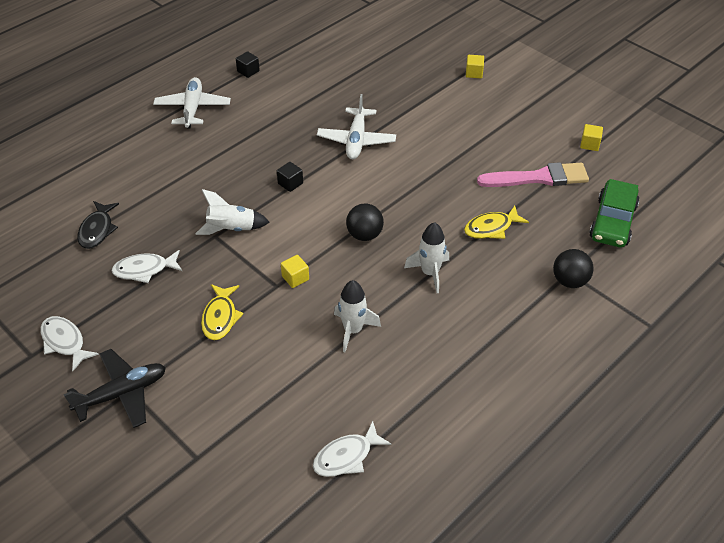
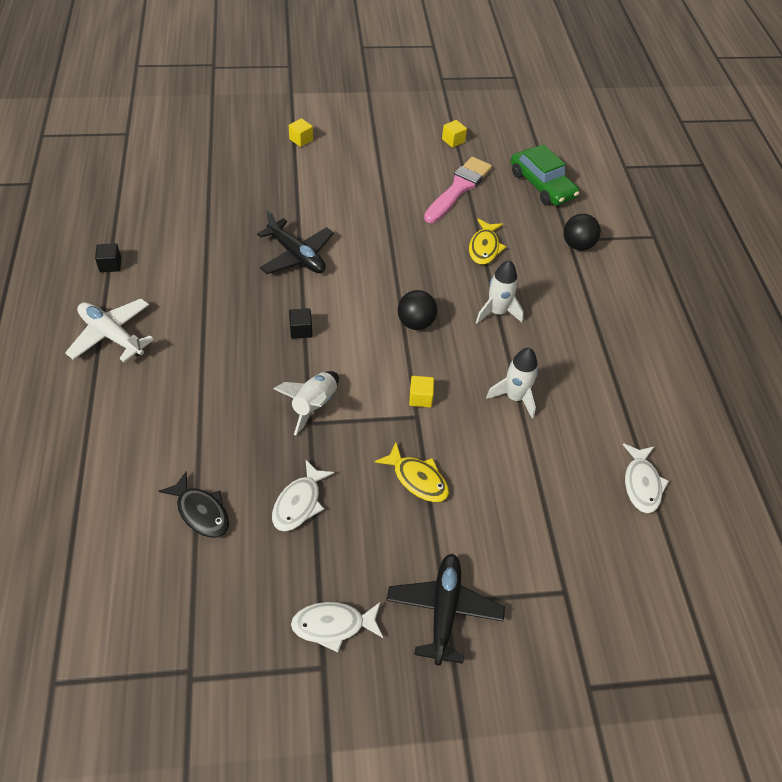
camera: 55 degrees left, 5 degrees up
(356, 140) = (296, 255): white plane -> black plane

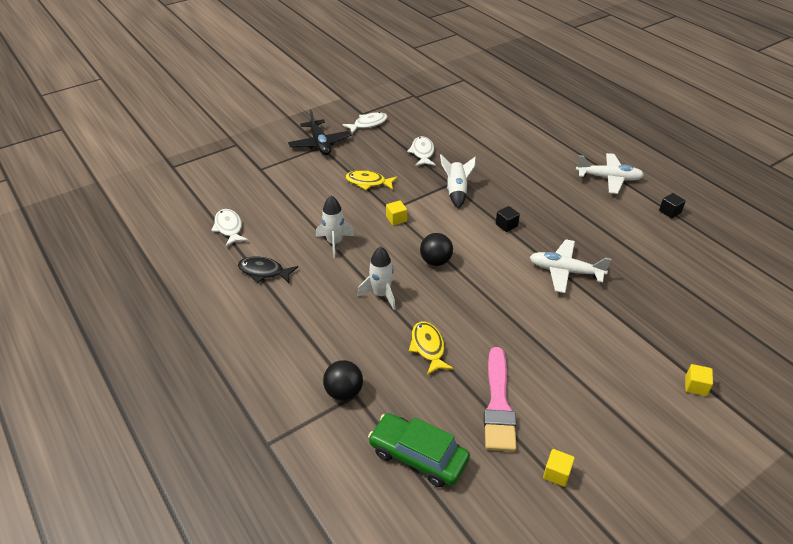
camera: 155 degrees right, 10 degrees down
(201, 512) = (466, 134): black fish -> black fish (264, 272)
(296, 255) = (565, 271): black plane -> white plane

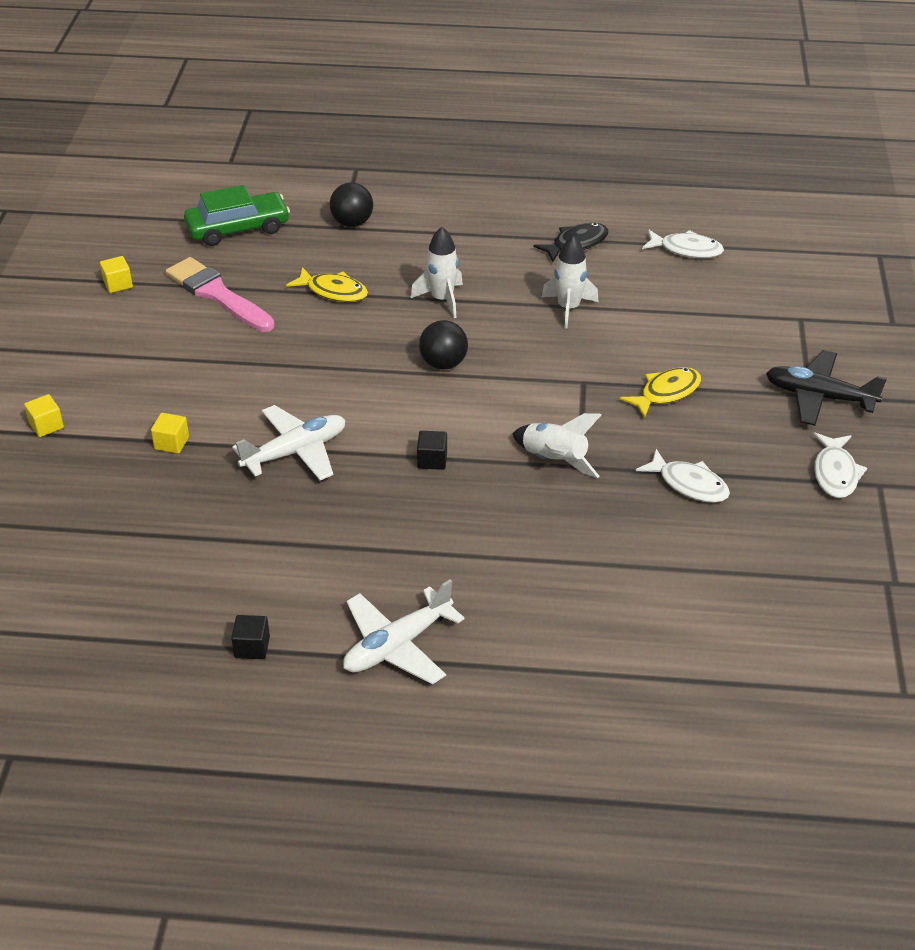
camera: 130 degrees right, 0 degrees up
(396, 219) = (557, 375): yellow cube -> yellow cube (172, 443)

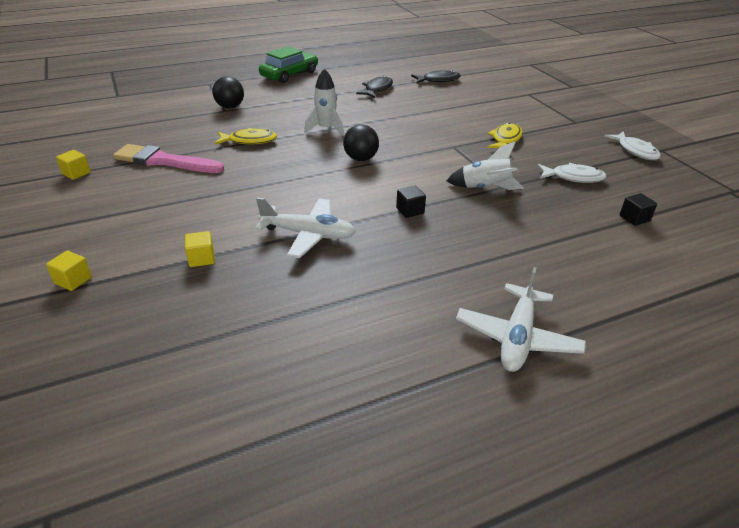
camera: 30 degrees left, 5 degrees down
(238, 228) = (150, 125): green car -> green car (289, 74)
(252, 647) = (407, 388): black cube -> black cube (634, 218)
(295, 452) = (308, 235): white plane -> white plane turned 75 degrees clockwise
(568, 308) = (406, 116): white rocket -> none
(686, 250) = (438, 80): white fish -> black fish
(819, 397) = (581, 122): black plane -> none

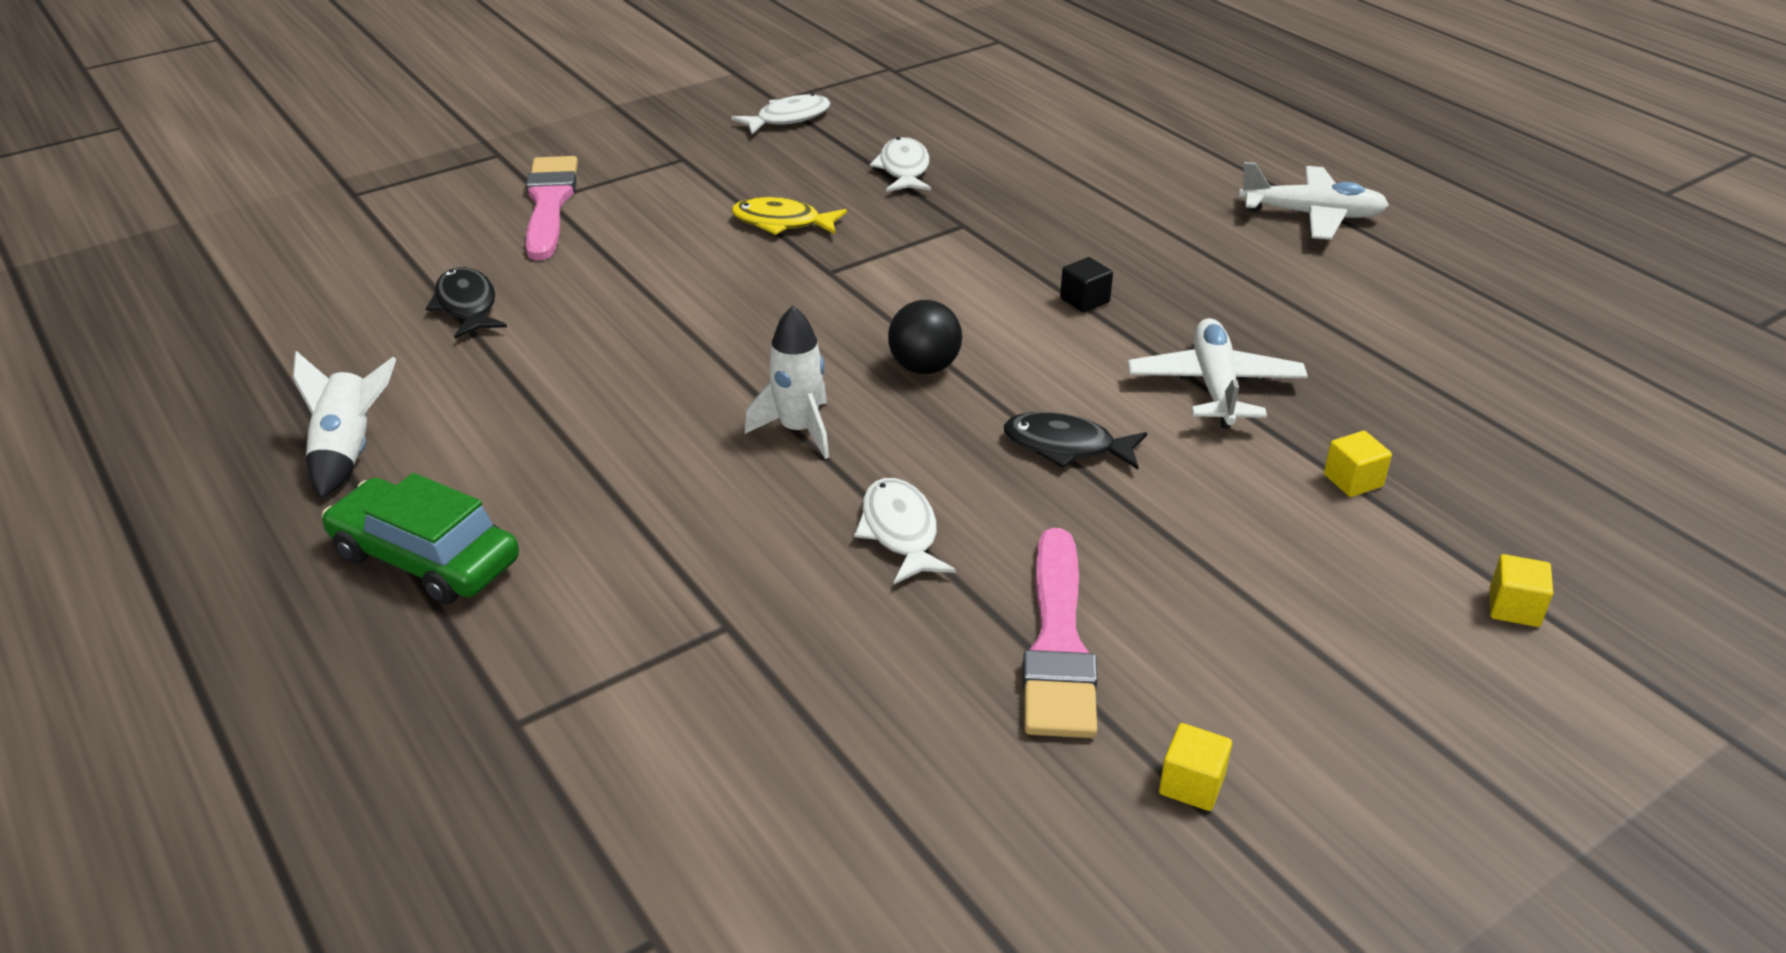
camera: 100 degrees left, 0 degrees up
(230, 107) = (701, 620): black ball -> none
(249, 141) = (900, 532): yellow fish -> white fish
(377, 89) = (537, 387): black fish -> black fish (1066, 446)
(485, 188) = (975, 239): white rocket -> white rocket (348, 451)
(523, 94) = (549, 204): none -> pink brush
(634, 218) = (1003, 135): black cube -> none

